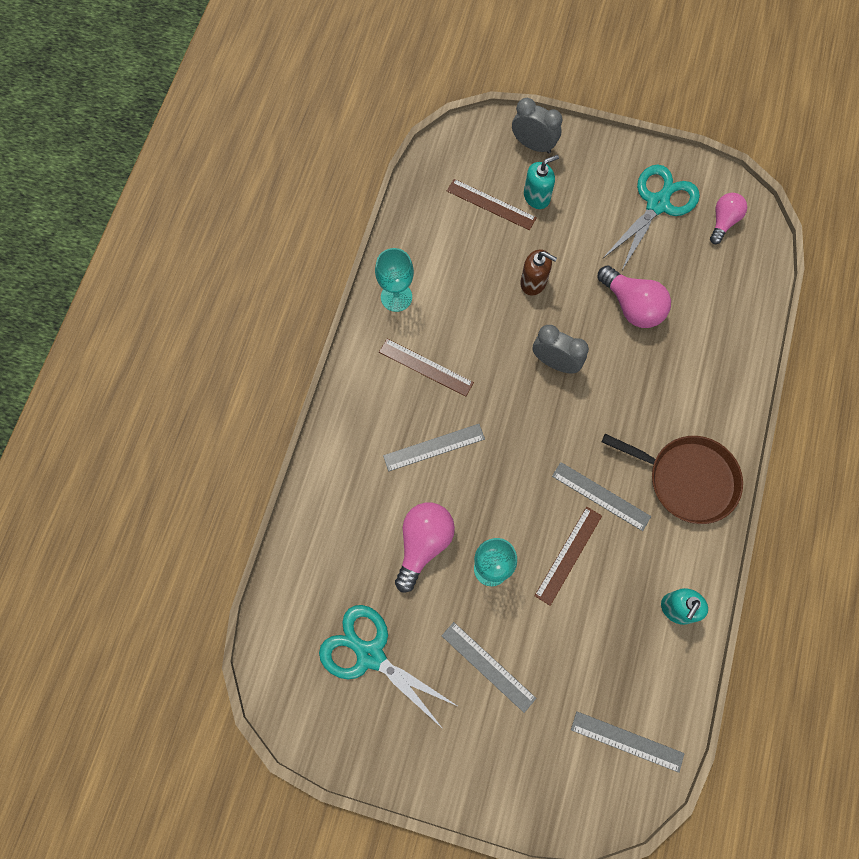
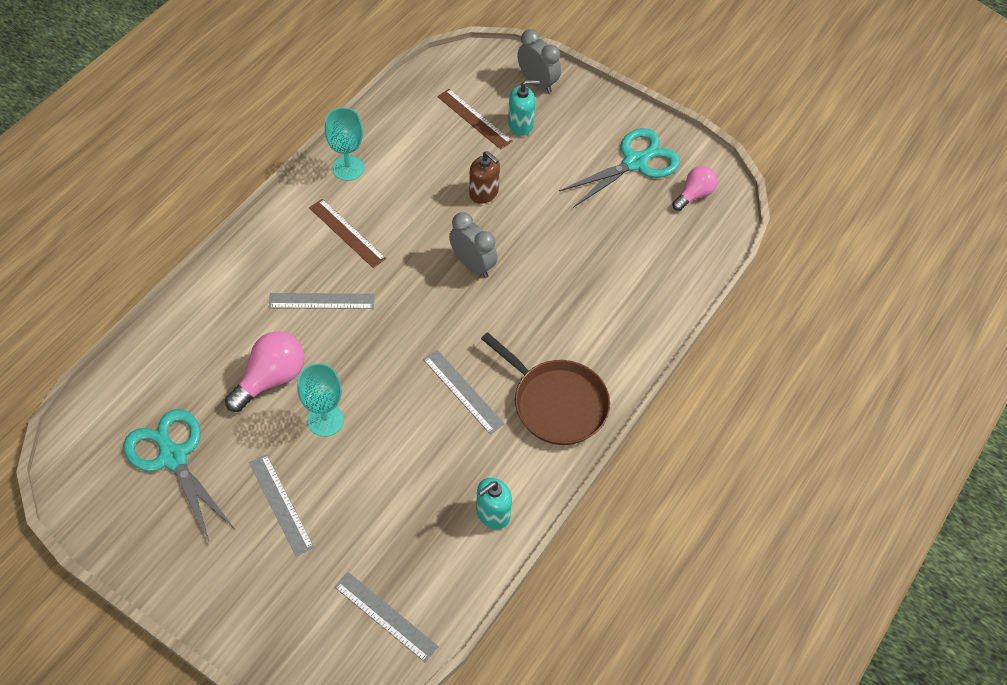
camera: 15 degrees right, 15 degrees down
(568, 555) = (406, 432): brown ruler -> none
(632, 306) = (570, 239): pink light bulb -> none

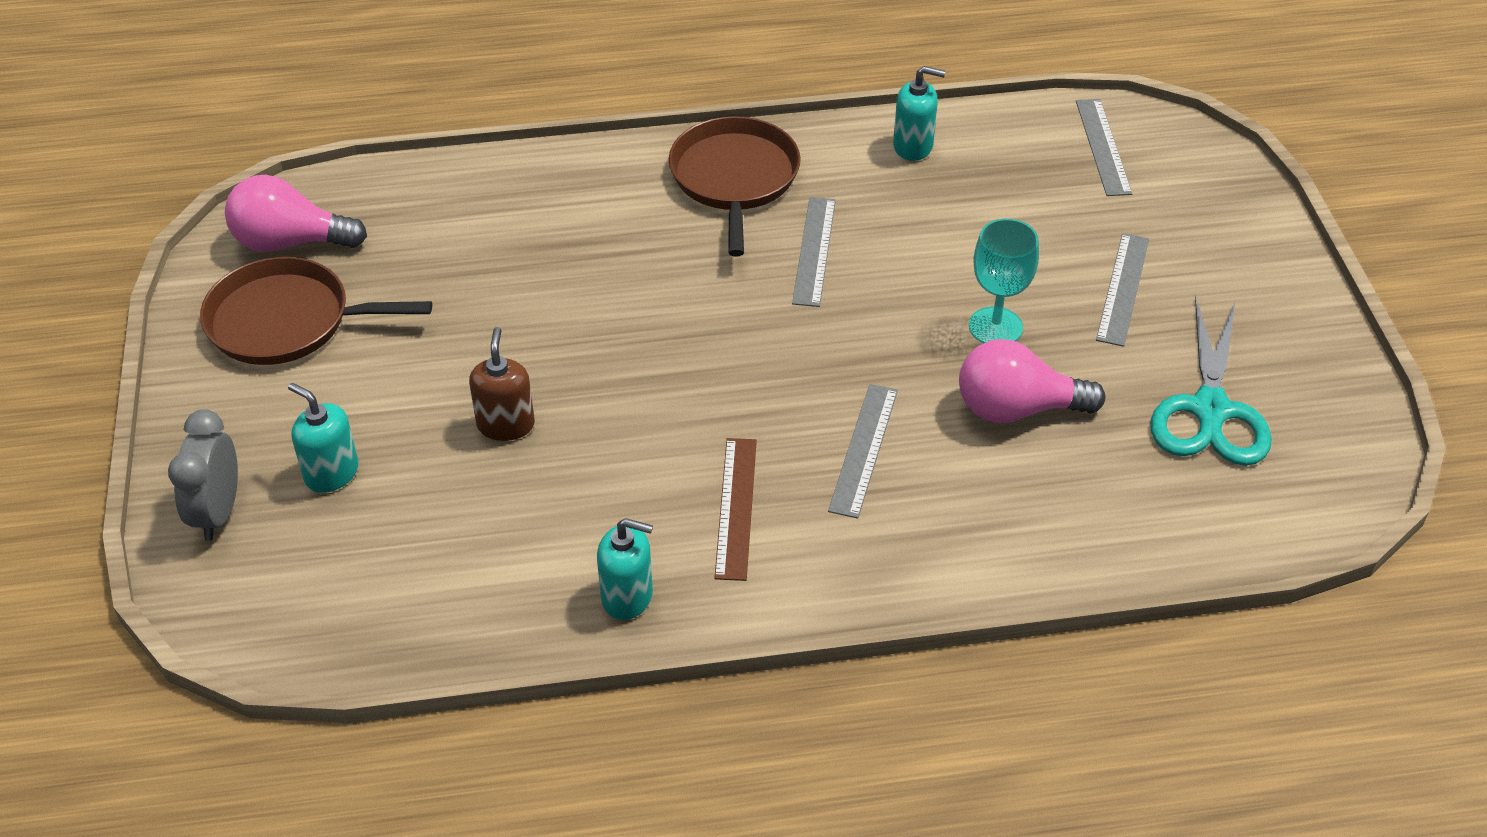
camera: 130 degrees left, 10 degrees down
(321, 301) = (863, 449): grey ruler -> grey ruler turned 60 degrees clockwise
(348, 168) = (627, 596): turquoise goblet -> turquoise soap dispenser
(473, 265) = (636, 356): grey clock -> none
(474, 119) = (373, 530): brown ruler -> none
(635, 163) = (287, 321): turquoise scissors -> brown pan
(694, 195) = (290, 242): pink light bulb -> pink light bulb, size x1.52

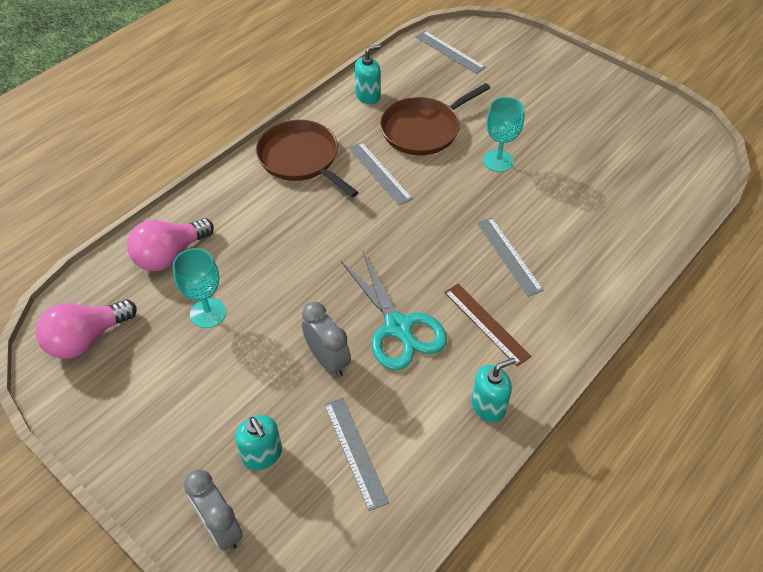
camera: 40 degrees left, 5 degrees up
(287, 321) = (136, 386): brown pan -> brown pan (423, 129)
(331, 473) = (262, 454): turquoise soap dispenser -> turquoise soap dispenser turned 120 degrees counterclockwise
(436, 292) = (208, 313): none -> turquoise goblet
(506, 424) = (328, 360): brown soap dispenser -> grey clock
(1016, 409) = (549, 194): pink light bulb -> pink light bulb (170, 255)
(1123, 289) = (529, 112): grey ruler -> grey ruler (355, 452)
(1210, 410) = (620, 145): turquoise scissors -> turquoise scissors (398, 327)

